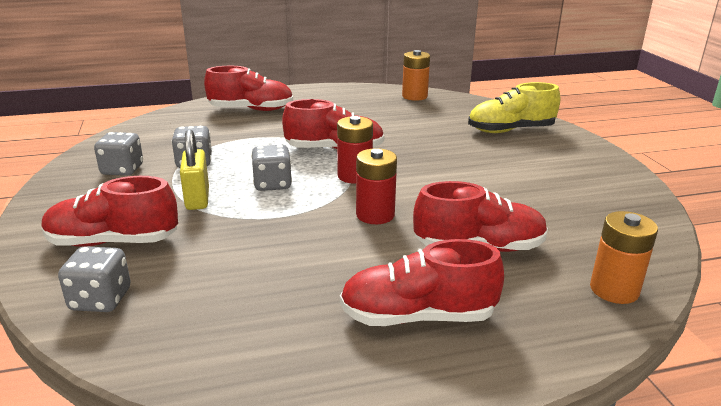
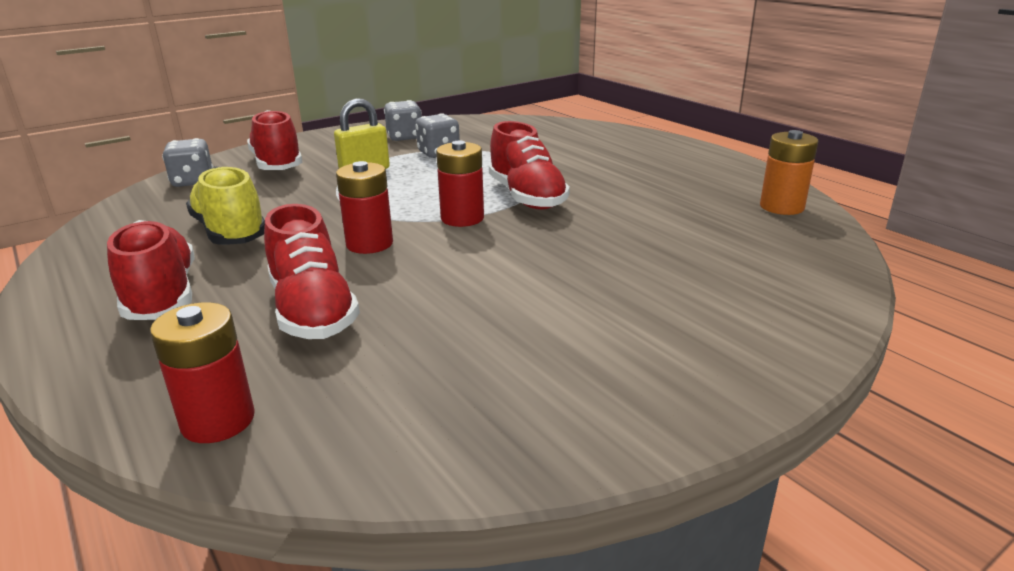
camera: 70 degrees right, 0 degrees up
(251, 109) = (597, 143): red shoe -> none
(272, 184) = (413, 189): grey dice -> none
(510, 130) = (738, 293): yellow shoe -> yellow shoe (231, 232)
(614, 290) = (218, 420): orange battery -> red battery

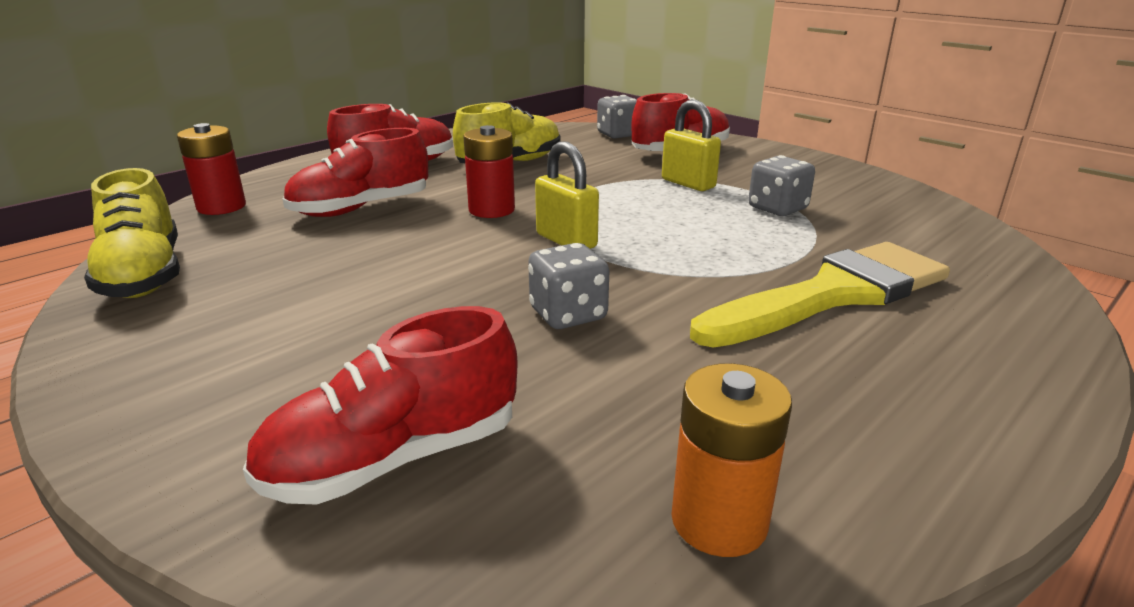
camera: 80 degrees right, 0 degrees up
(404, 137) = (822, 186): grey dice -> grey dice (568, 315)
(450, 441) = (144, 275): none -> yellow shoe
(462, 218) = (566, 241): red battery -> yellow padlock
(526, 197) = (649, 270): red shoe -> red shoe (394, 458)
(575, 160) = (832, 294): none -> yellow brush

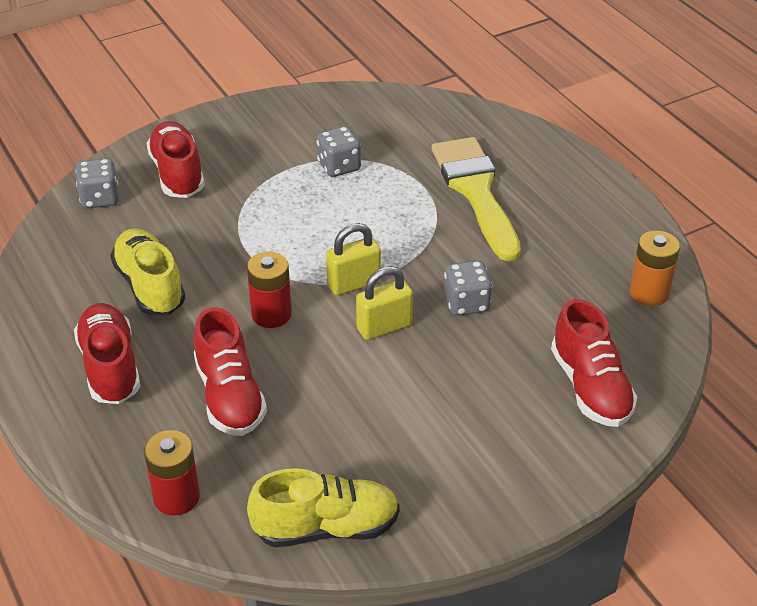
camera: 75 degrees left, 15 degrees up
(688, 183) = (264, 193): yellow padlock -> yellow padlock (384, 327)

